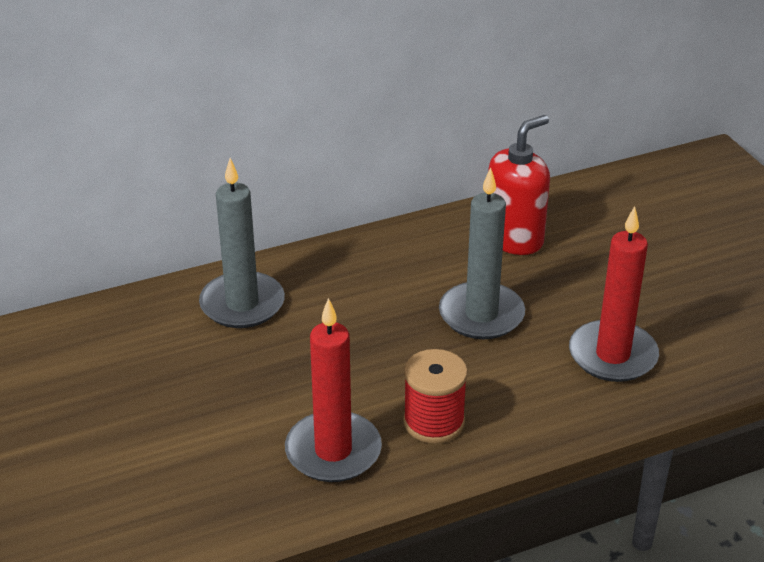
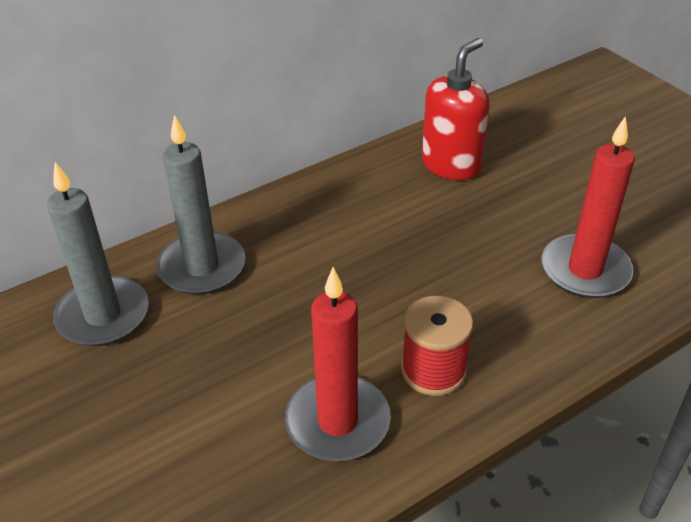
camera: 10 degrees left, 5 degrees up
(481, 315) = (444, 245): grey candle -> grey candle (103, 315)

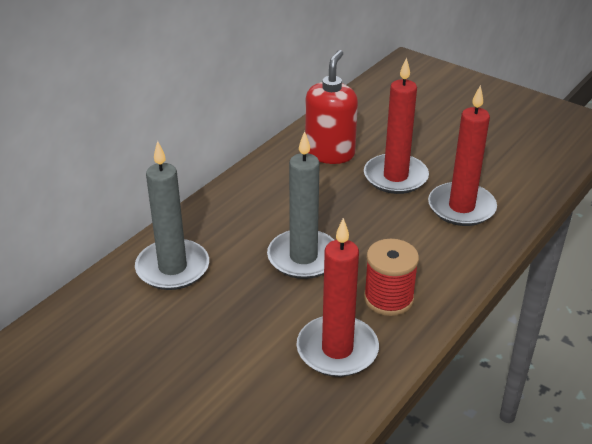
camera: 20 degrees left, 5 degrees down
(103, 315) = (110, 321): grey candle -> grey candle (303, 257)
(518, 211) = (395, 177): none -> red candle

